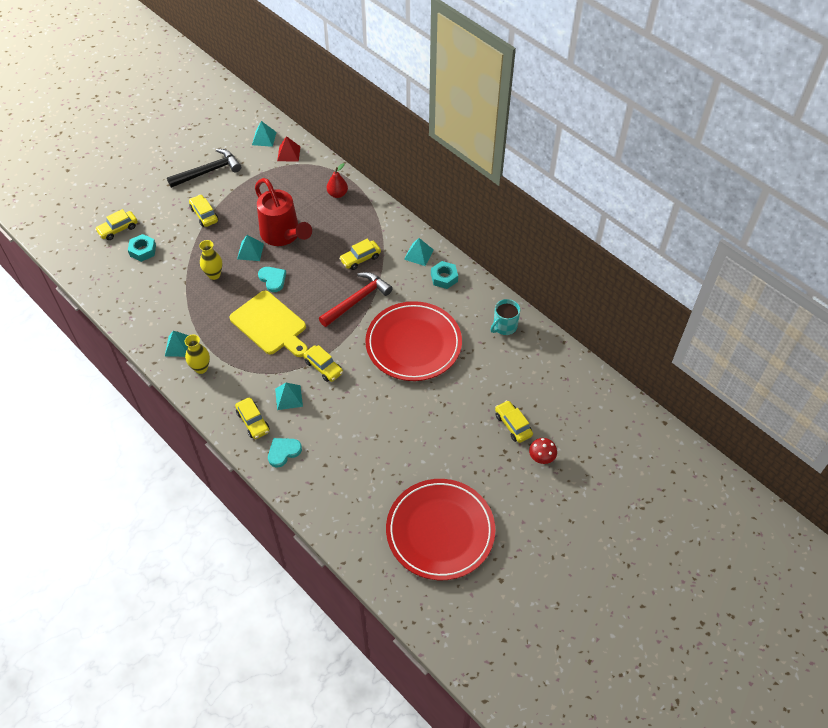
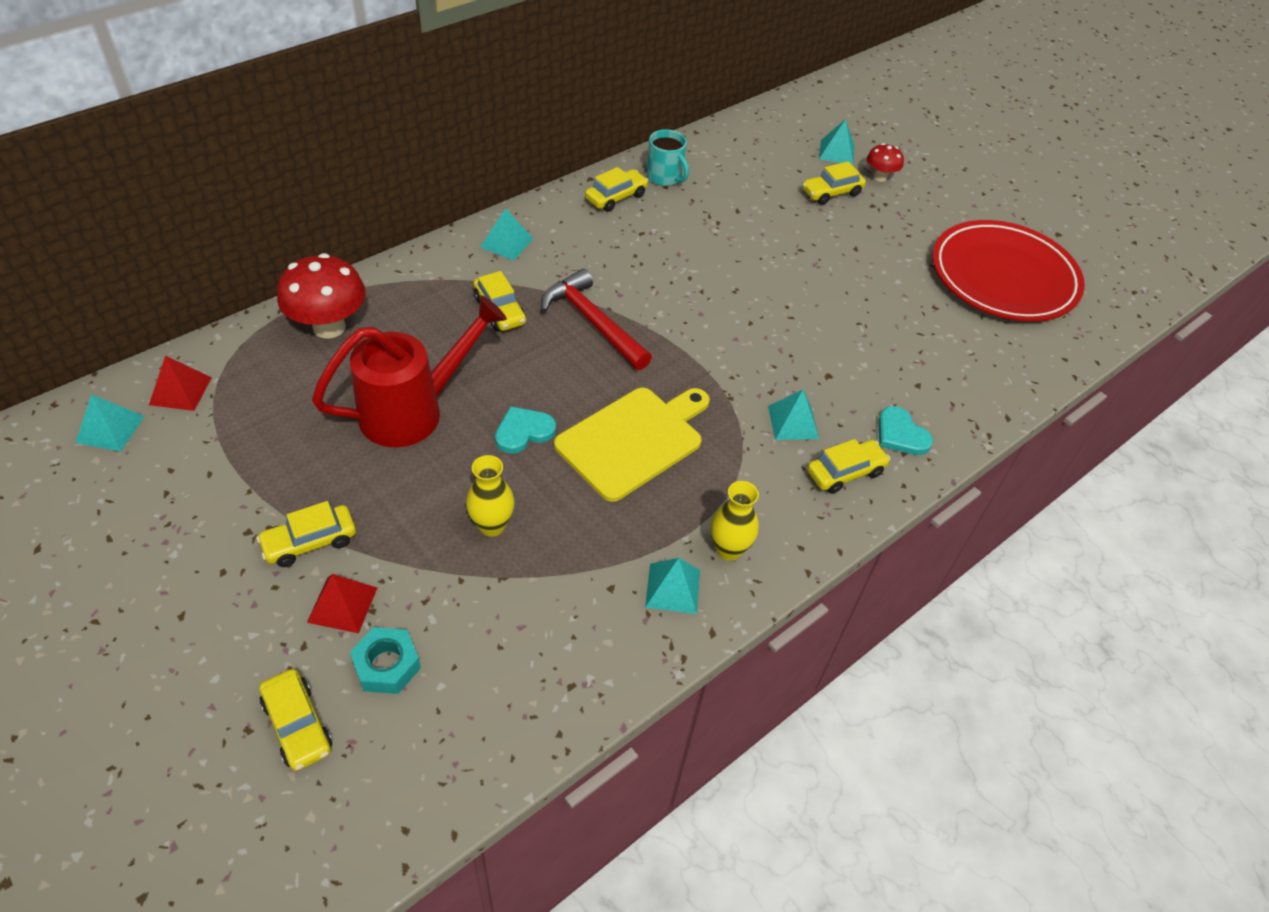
camera: 90 degrees left, 5 degrees down
(172, 231) = (342, 604): none -> red pyramid
(208, 171) = (171, 534): black hammer -> none
(250, 251) = (441, 463): turquoise pyramid -> turquoise pyramid (836, 152)
(323, 367) = (731, 374): yellow car -> yellow car (616, 197)
(337, 194) = (329, 327): red pear -> red mushroom
(413, 344) = (690, 268): red plate -> none
(444, 278) = (562, 222): turquoise nut -> none

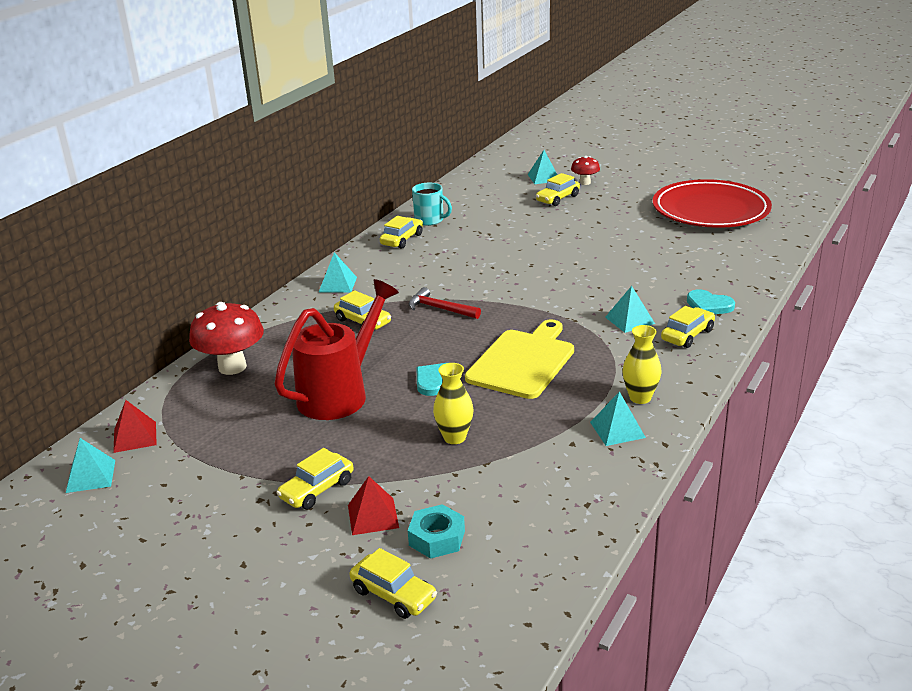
camera: 15 degrees left, 20 degrees down
(593, 322) = (440, 309): red hammer -> red hammer, size x0.66

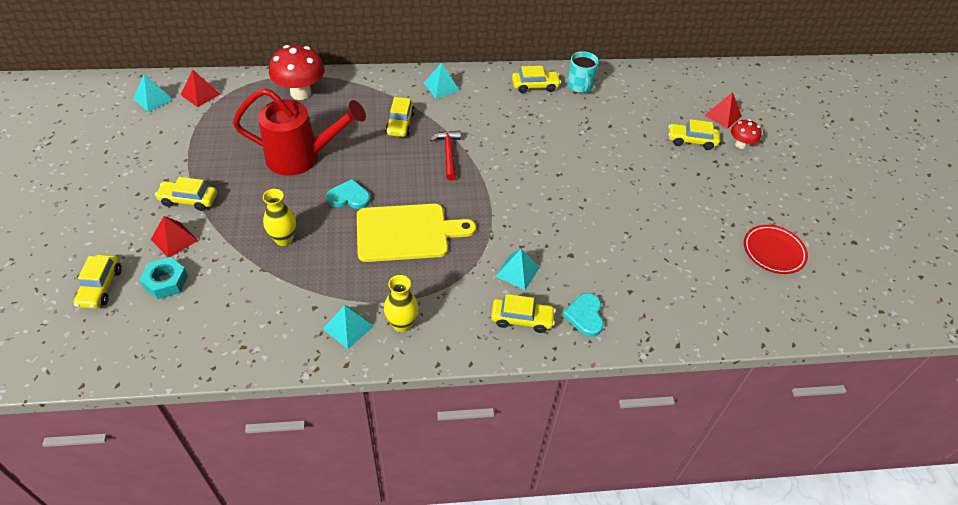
camera: 50 degrees right, 20 degrees up
(544, 177) = (723, 115): turquoise pyramid -> red pyramid
(710, 210) = (773, 251): red plate -> red plate, size x0.50

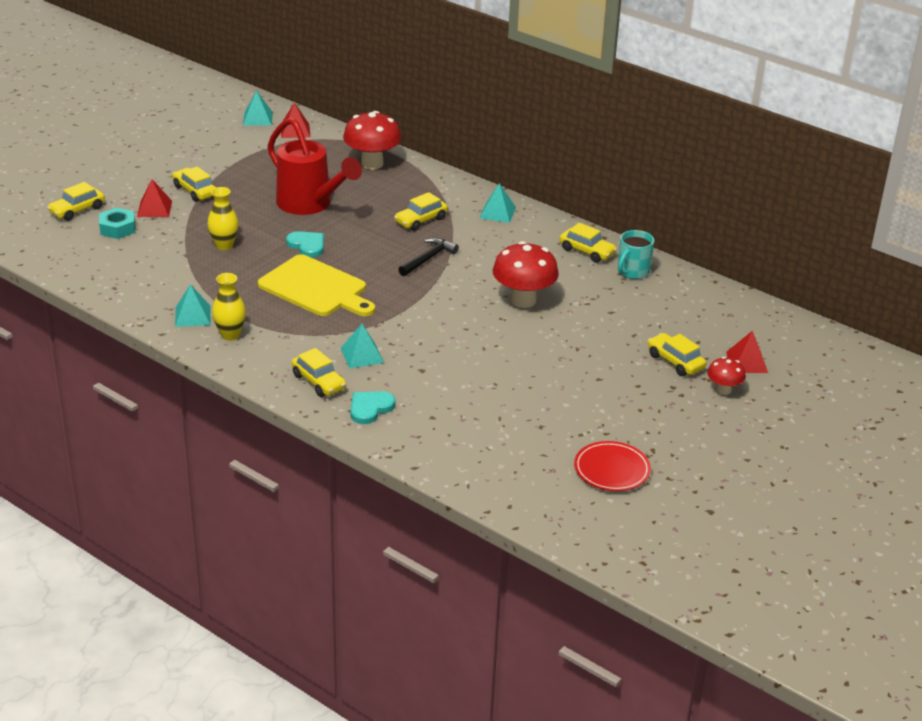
camera: 45 degrees right, 15 degrees down
(448, 154) = (428, 259): red hammer -> black hammer
(551, 150) = (523, 300): none -> red mushroom

